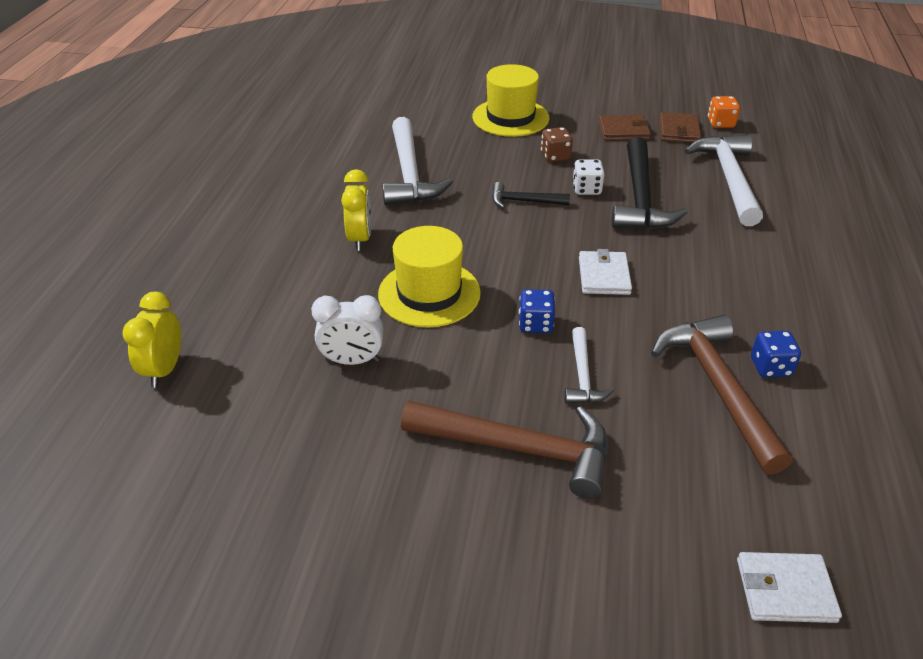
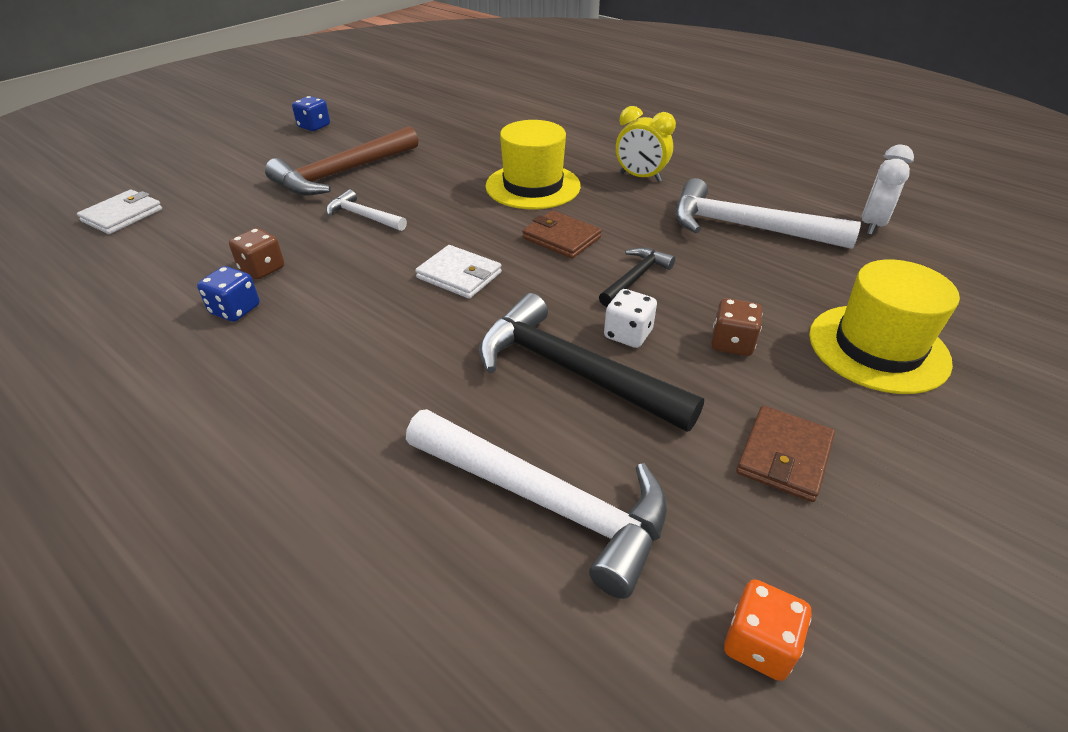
camera: 120 degrees right, 0 degrees up
(164, 370) = (551, 98): yellow clock -> none
(352, 361) = (491, 145): white clock -> white clock (872, 225)
(535, 324) = (441, 217): blue dice -> blue dice (314, 126)
(679, 131) = (753, 540): brown wallet -> brown wallet (561, 238)
(718, 388) = (262, 269): brown hammer -> brown dice

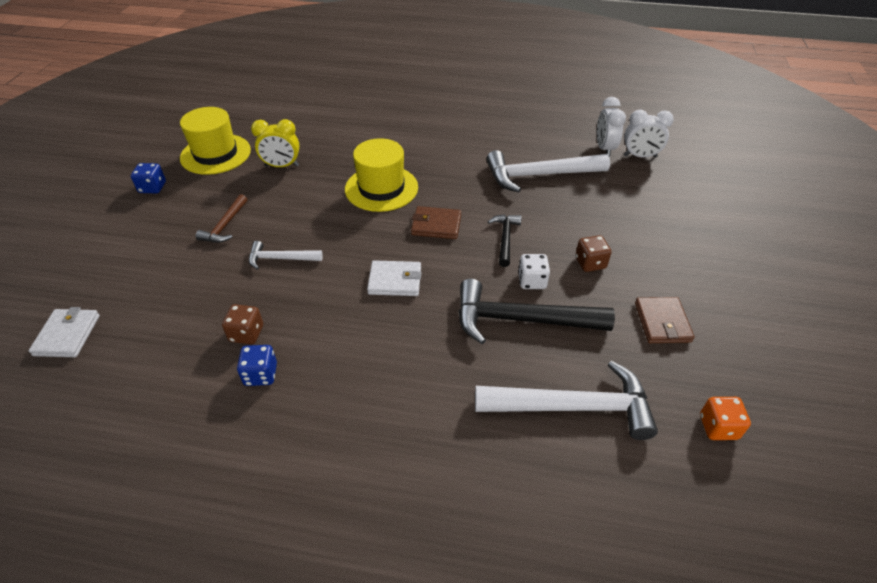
camera: 30 degrees left, 5 degrees up
(343, 173) = (225, 225): brown hammer -> brown hammer, size x0.53
(640, 177) = (447, 156): yellow clock -> yellow clock (282, 166)
(878, 348) = (660, 235): yellow hat -> yellow hat (215, 154)
(924, 247) = (640, 156): none -> white clock

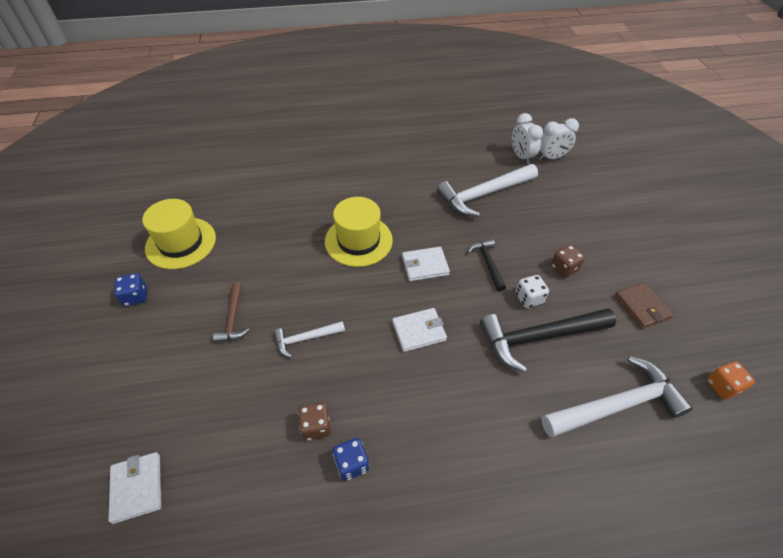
camera: 20 degrees left, 5 degrees up
(282, 166) = (254, 240): yellow clock -> none
(436, 225) = (425, 265): brown wallet -> white wallet

